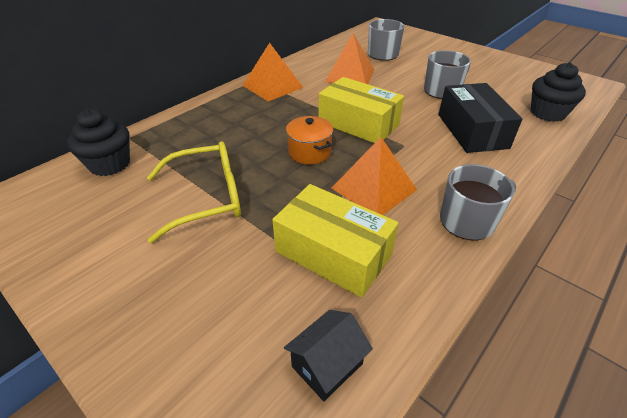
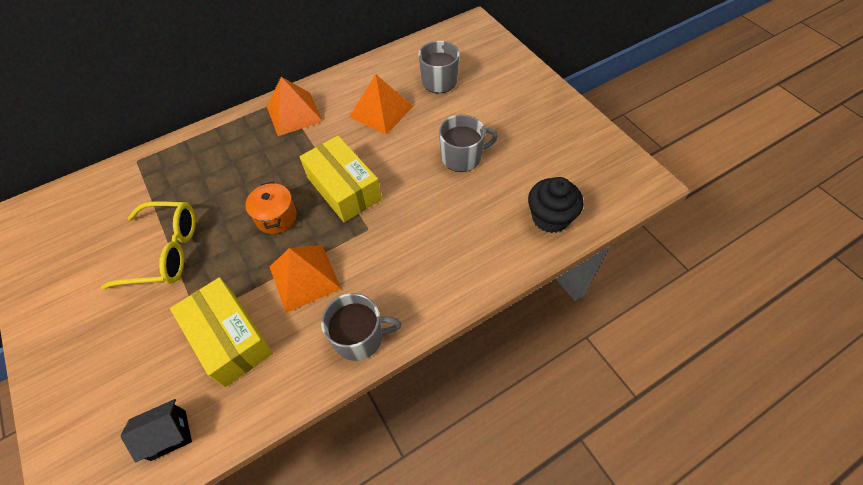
camera: 20 degrees right, 15 degrees up
(110, 164) = (108, 191): black cupcake -> none
(472, 131) = (448, 225): black box -> none

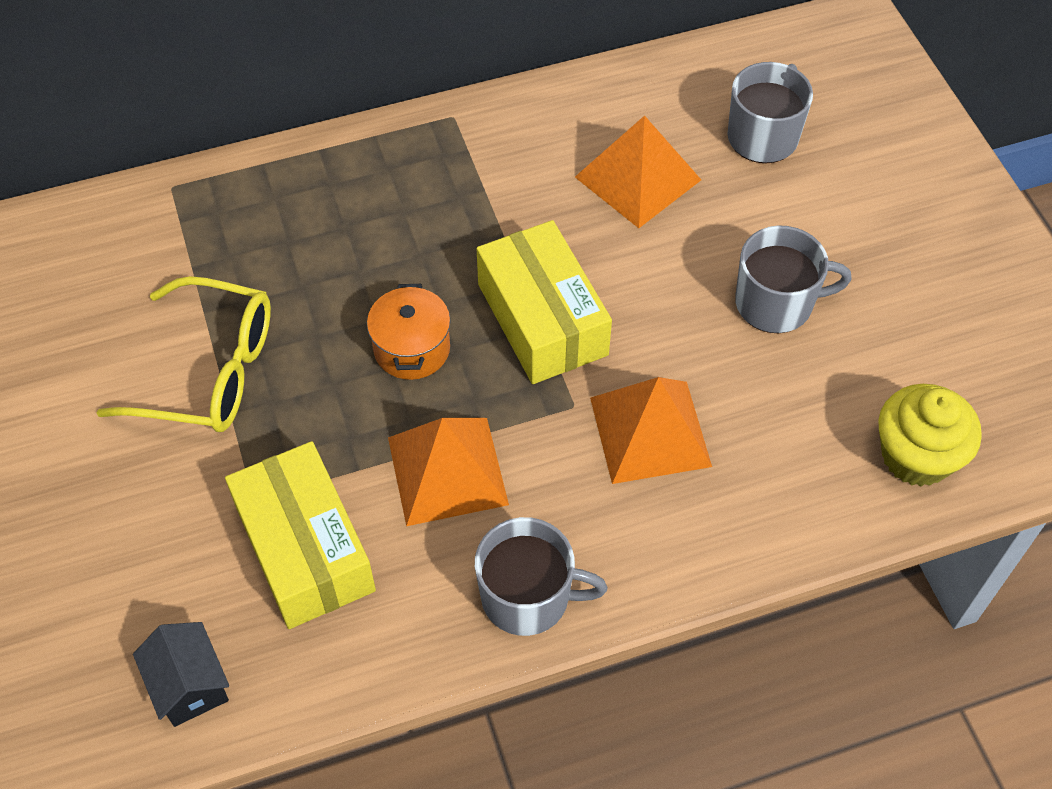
camera: 10 degrees right, 0 degrees up
(168, 435) = (190, 685): black house -> black house turned 75 degrees clockwise
(294, 113) = (471, 150): orange pyramid -> orange pyramid (649, 431)
(550, 218) = (916, 456): black cupcake -> yellow cupcake

